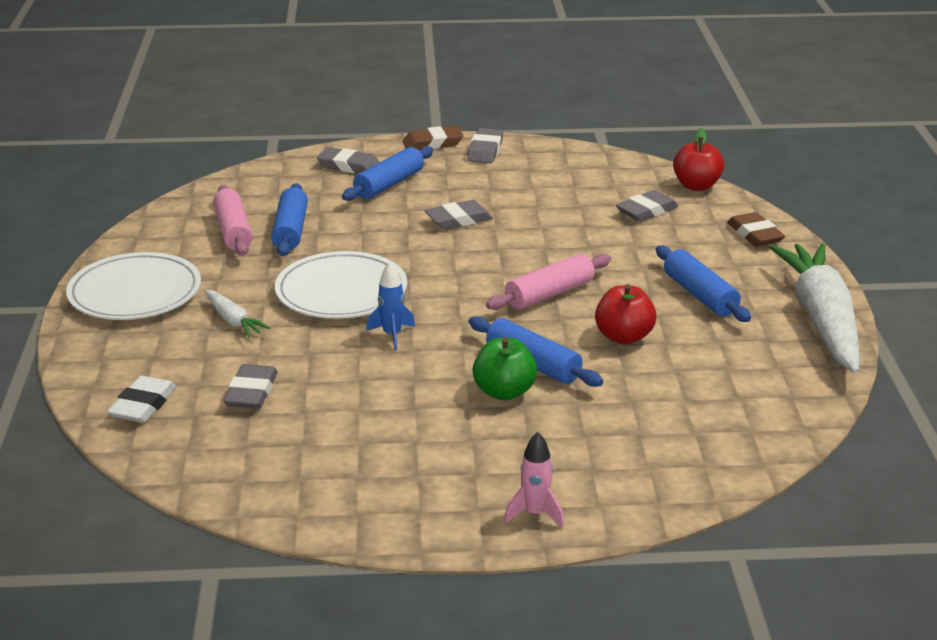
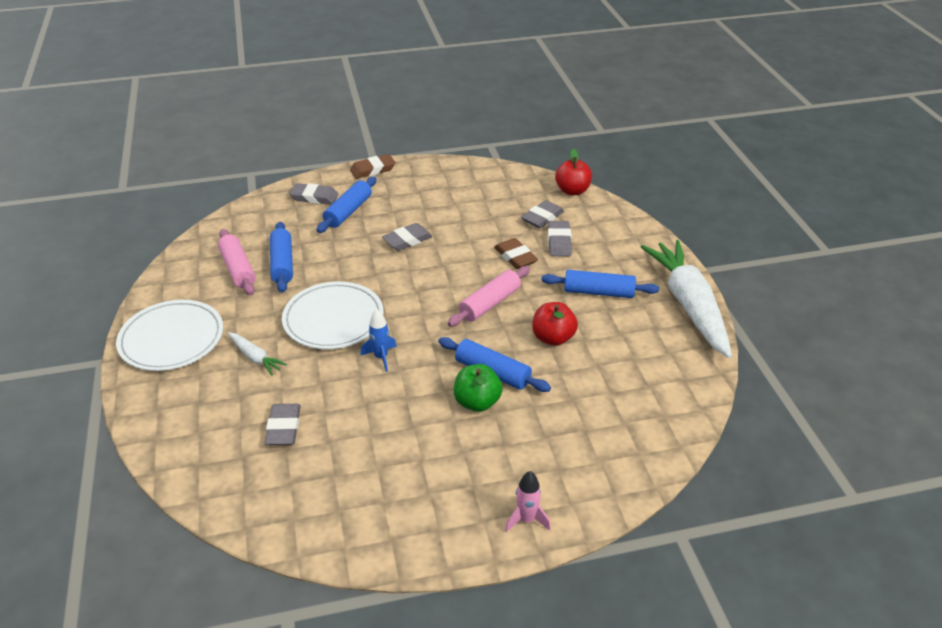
camera: 10 degrees left, 10 degrees up
(143, 405) = (200, 452): white eraser -> none
(485, 150) = (413, 172): grey eraser -> grey eraser (559, 242)
(700, 295) = (598, 292): blue rolling pin -> blue rolling pin turned 45 degrees counterclockwise
(755, 234) = (624, 231): brown eraser -> brown eraser (515, 257)

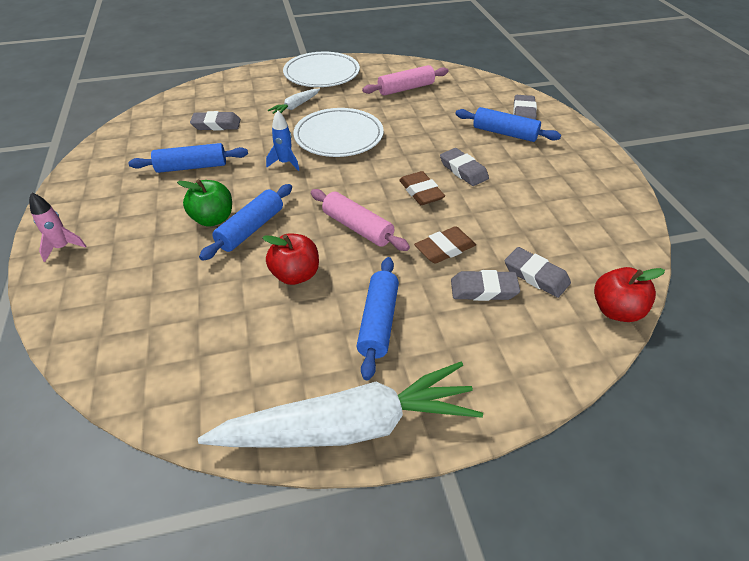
camera: 90 degrees right, 5 degrees up
(282, 264) = (415, 107): blue rolling pin -> blue rolling pin (192, 167)
(373, 169) = (590, 143): brown eraser -> brown eraser (421, 192)

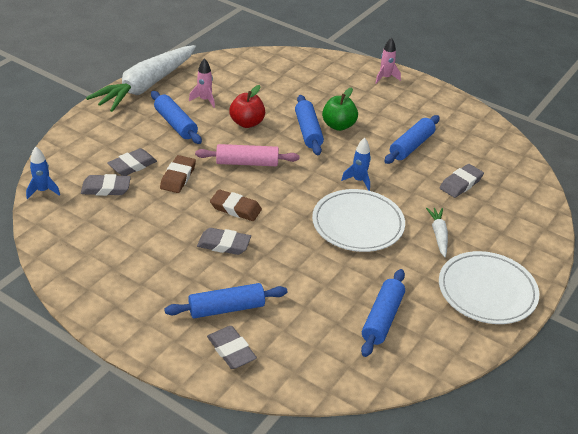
camera: 135 degrees right, 5 degrees down
(299, 342) = (204, 100): none -> pink rocket
(406, 88) = (382, 319): pink rolling pin -> blue rolling pin
(616, 310) = (43, 191): red apple -> blue rocket

